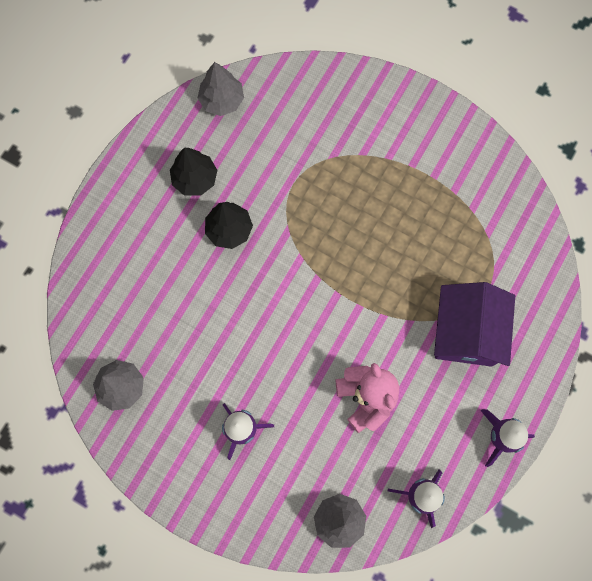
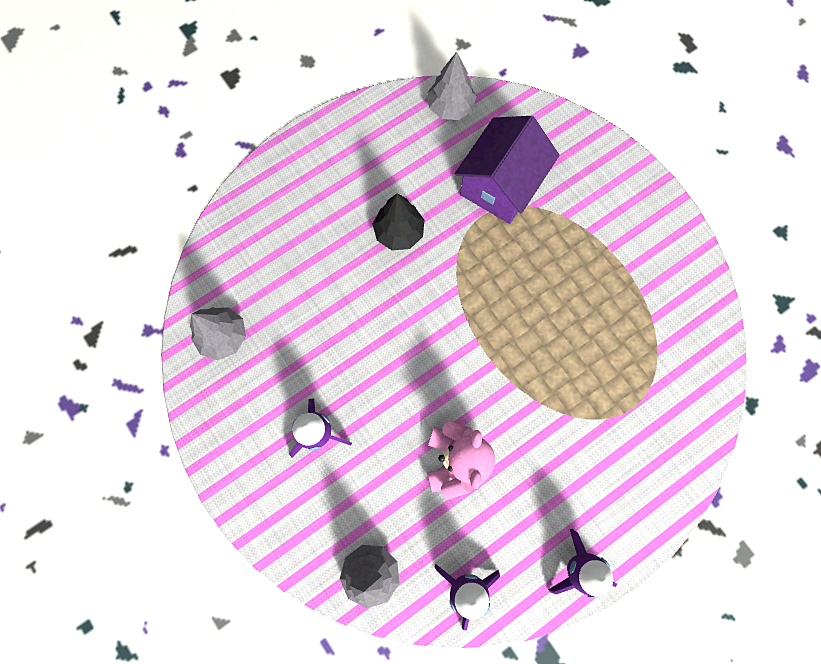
camera: 25 degrees right, 0 degrees up
(195, 179) = (389, 170): black tree -> none
(466, 332) = (590, 441): purple house -> purple house (500, 185)

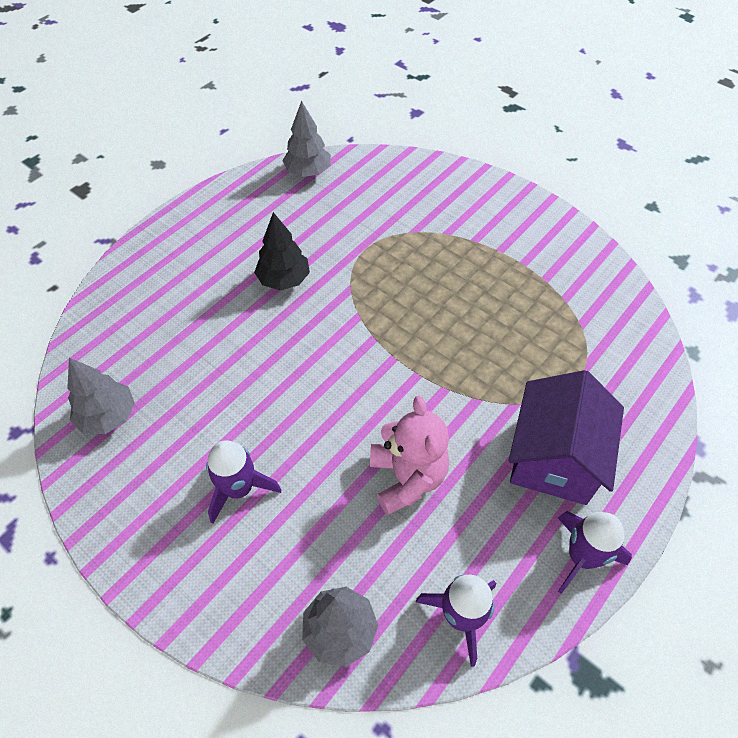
camera: 15 degrees left, 20 degrees down
(500, 185) = (375, 221): purple house -> purple house (554, 458)

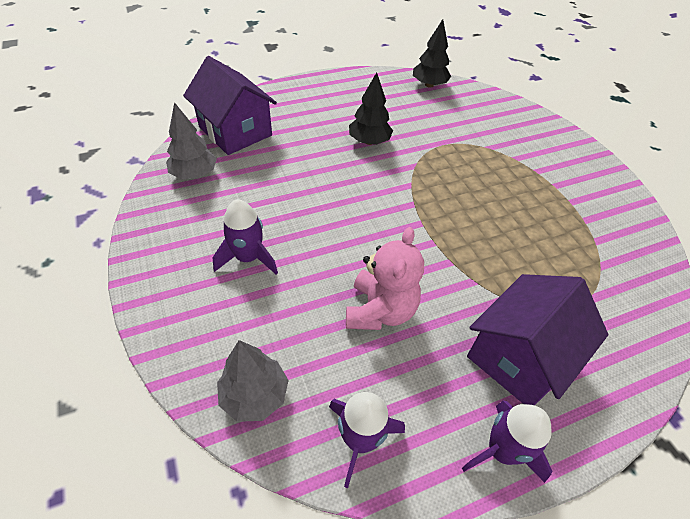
camera: 25 degrees right, 5 degrees down
(119, 335) = (235, 131): none -> purple house
(308, 172) = (429, 85): grey tree -> black tree

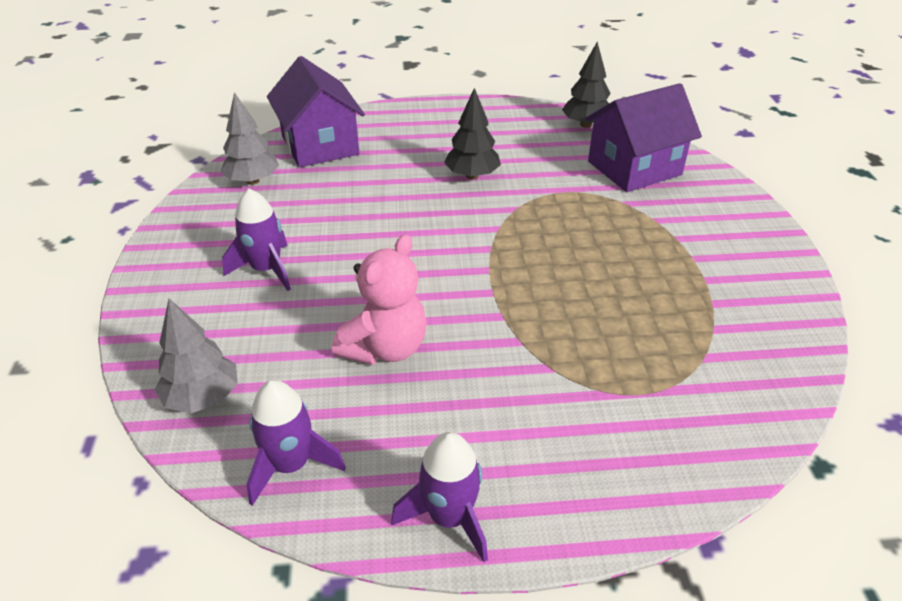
camera: 20 degrees right, 10 degrees down
(519, 356) = (530, 429): purple house -> purple house (634, 168)

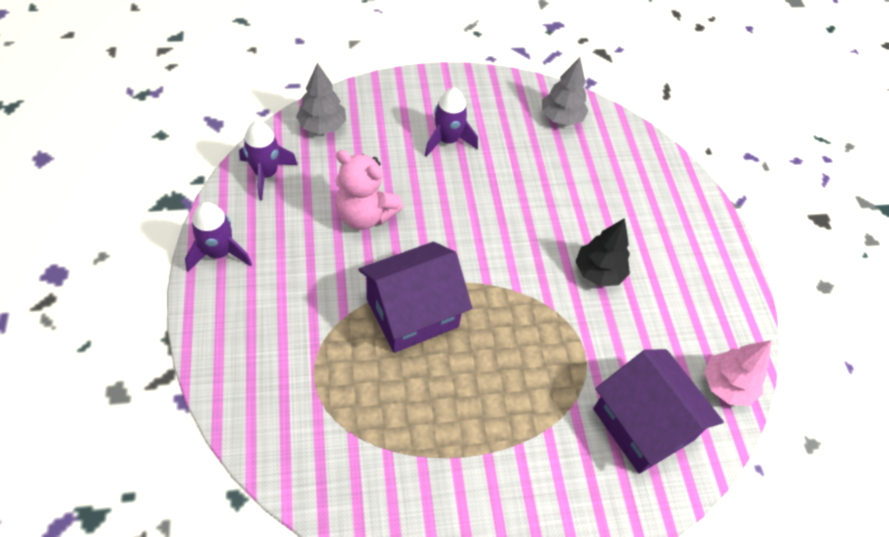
camera: 80 degrees right, 15 degrees up
(320, 145) = (626, 155): purple house -> purple house (412, 313)
(585, 125) = (726, 385): black tree -> pink tree

